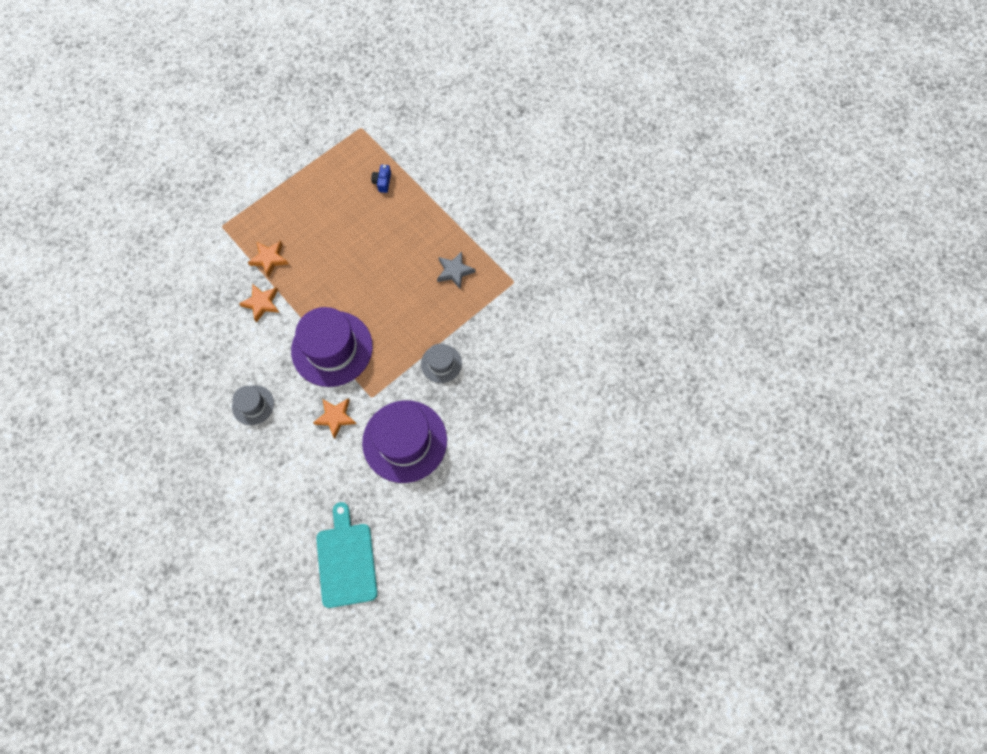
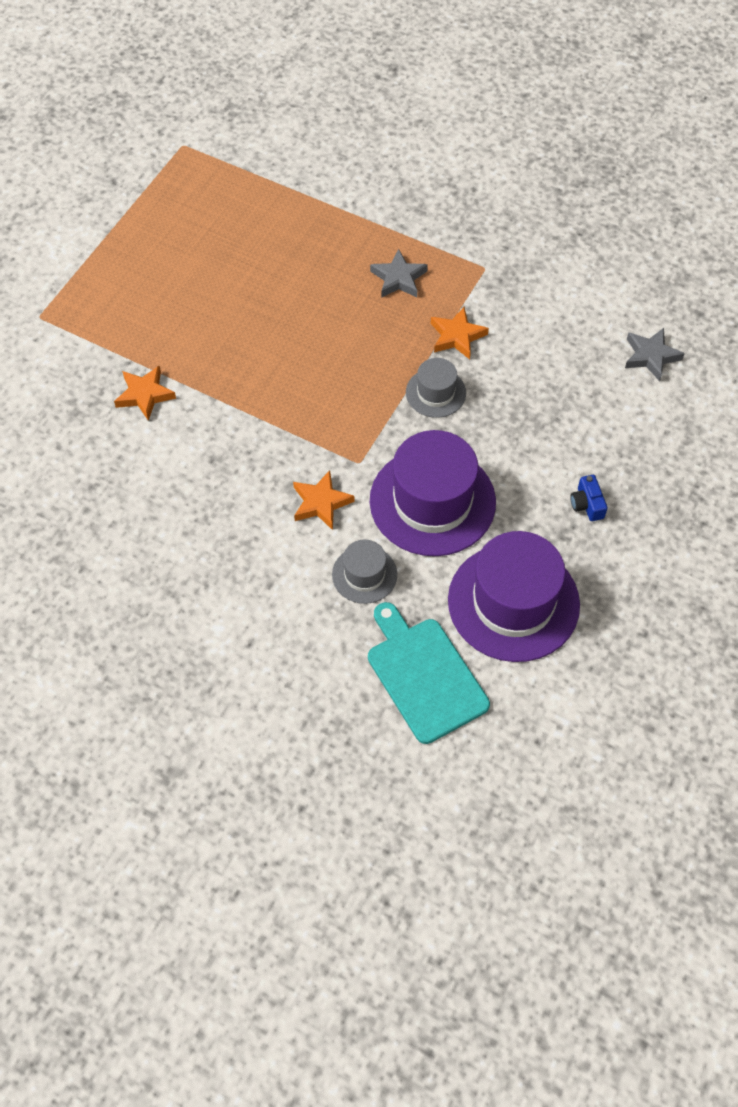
camera: 20 degrees left, 10 degrees down
(253, 405) = (193, 524): grey hat -> grey hat (364, 574)
(269, 259) = (129, 337): orange star -> orange star (457, 336)
(332, 348) = (273, 420): purple hat -> purple hat (513, 602)
(382, 182) = (246, 201): blue camera -> blue camera (587, 504)
(593, 384) = (650, 356): none -> grey star

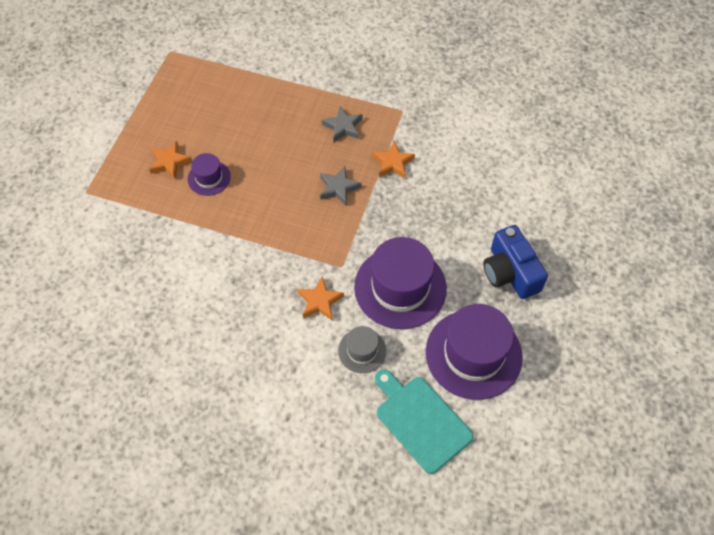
camera: 10 degrees left, 0 degrees up
(145, 395) = (175, 239): orange star -> orange star (169, 162)
(204, 321) = (209, 178): none -> purple hat
(435, 393) = (386, 206): grey hat -> none
(587, 504) = (510, 272): blue camera -> blue camera, size x2.18
(650, 356) = (531, 158): grey star -> grey star (338, 188)

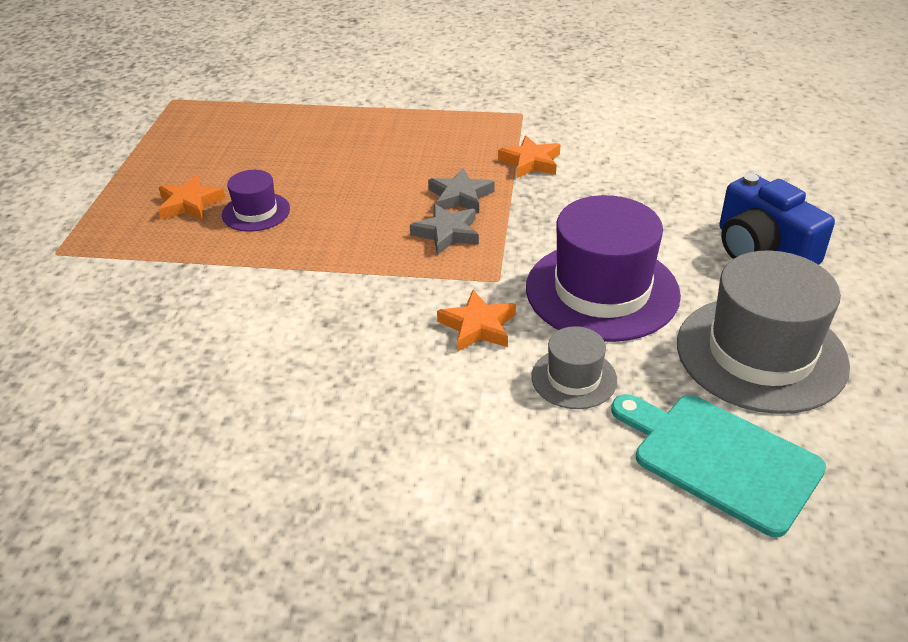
camera: 10 degrees left, 20 degrees down
(343, 127) = (444, 137): grey star -> grey star (447, 233)
(473, 354) = (761, 353): purple hat -> grey hat

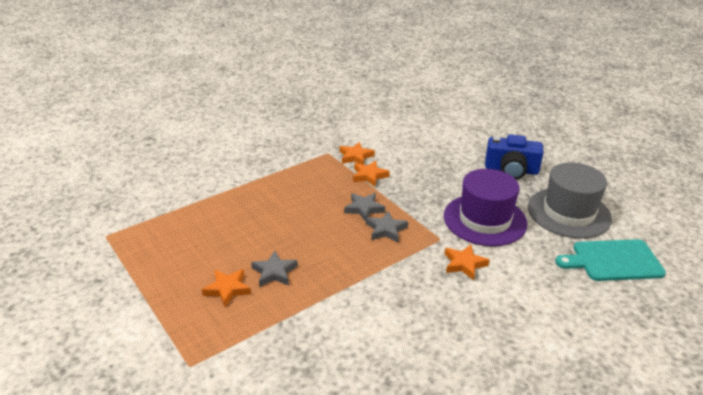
camera: 45 degrees left, 5 degrees down
(256, 212) = (274, 272): purple hat -> grey star
(550, 132) = (355, 157): none -> orange star
(574, 378) = (529, 262): grey hat -> none

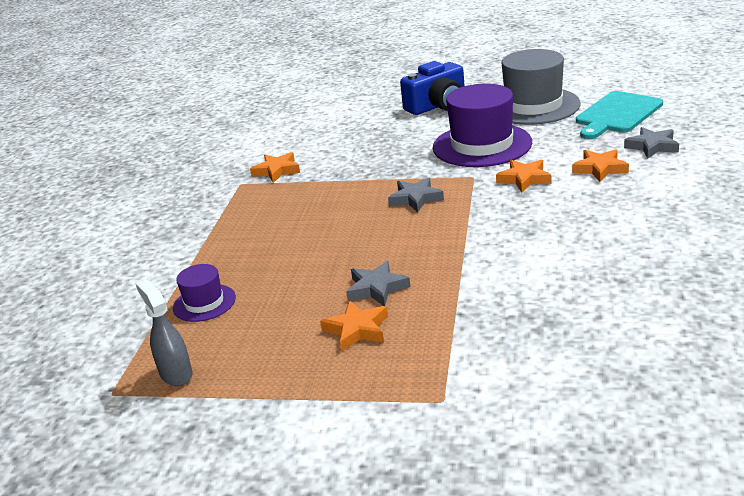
camera: 40 degrees left, 5 degrees down
(136, 246) = (176, 374): none -> grey spray bottle
(203, 216) = (204, 303): none -> purple hat
(364, 209) = (365, 198): grey star -> grey star (652, 146)
(369, 176) = (320, 175): orange star -> orange star (600, 169)

